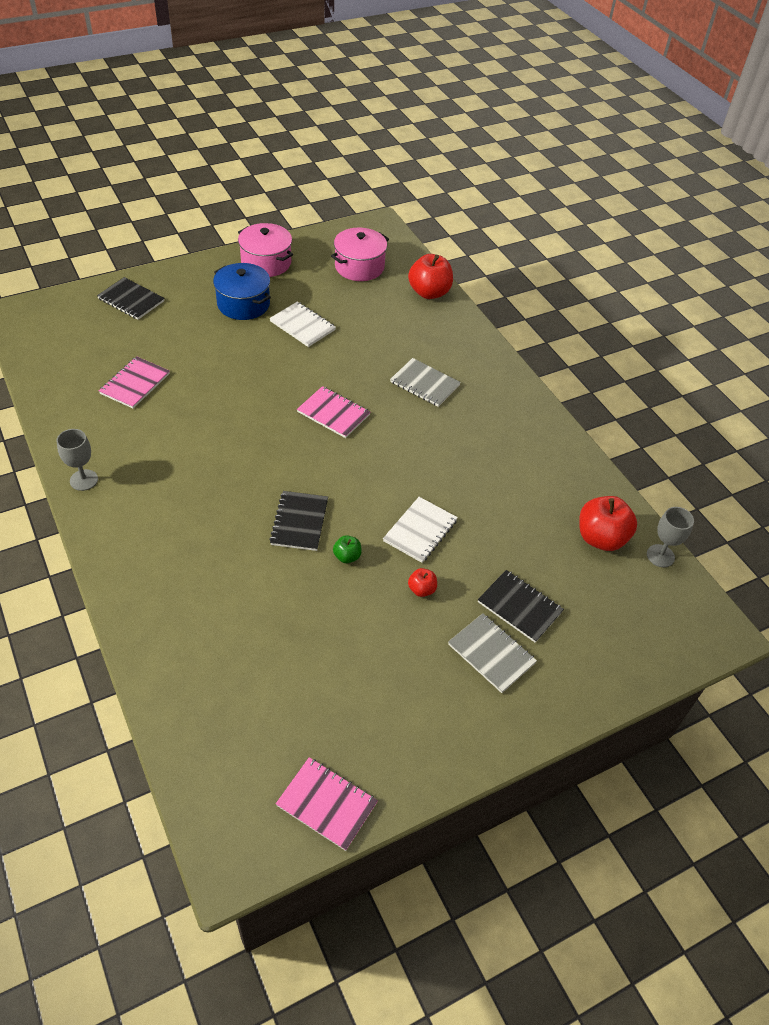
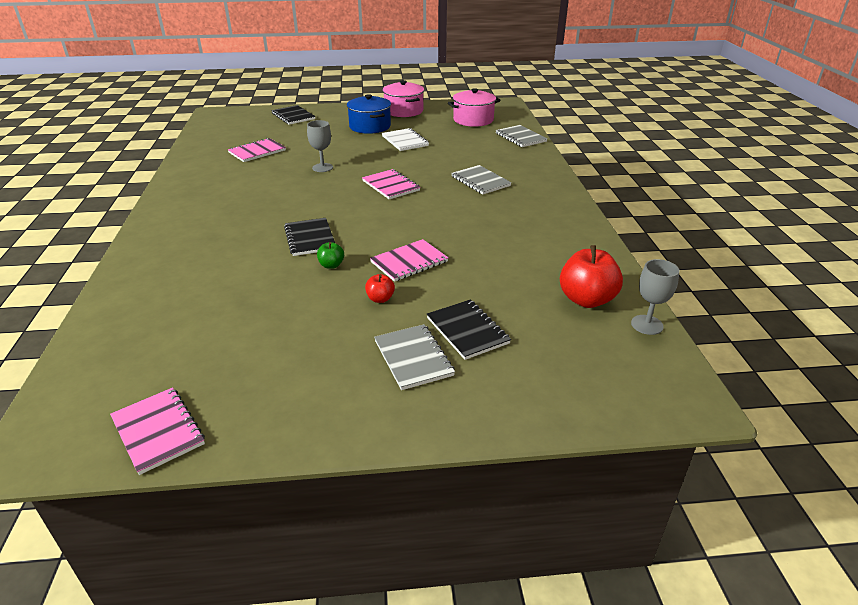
camera: 25 degrees right, 15 degrees down
(84, 480) = (174, 190): grey goblet -> grey goblet (322, 168)
(299, 522) = (310, 238): black notebook -> black notebook turned 45 degrees counterclockwise
(420, 531) = (409, 262): white notebook -> pink notebook
(429, 292) = (520, 137): red apple -> grey notebook

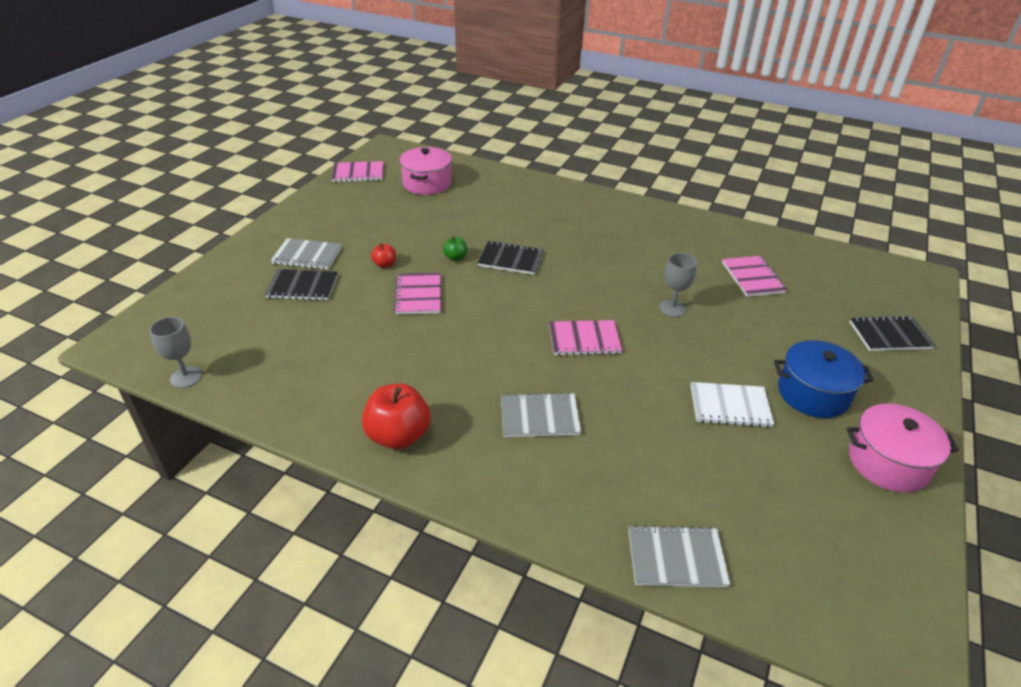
camera: 120 degrees right, 5 degrees up
(473, 120) = (803, 538): pink pot -> pink pot (427, 183)
(586, 299) = (253, 364): red apple -> red apple (398, 436)

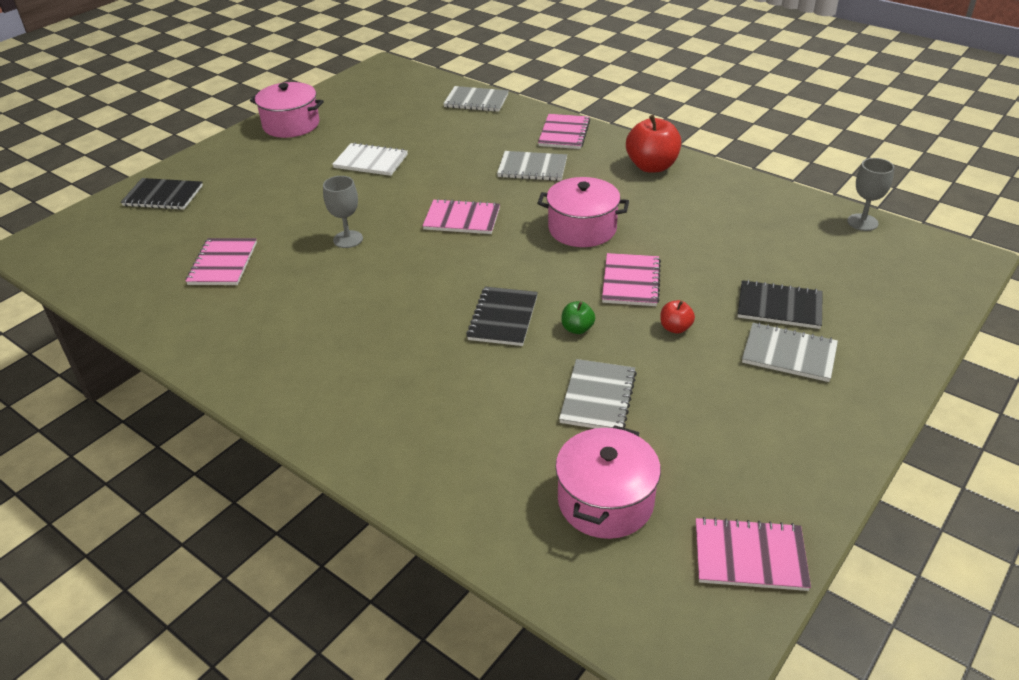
camera: 165 degrees left, 0 degrees up
(436, 222) = (598, 397): none -> grey notebook
(466, 340) = (582, 229): none -> pink pot
(511, 259) = (503, 318): black notebook -> black notebook turned 75 degrees clockwise
(518, 489) = (564, 133): none -> pink notebook
(813, 394) = (293, 163): blue pot -> none

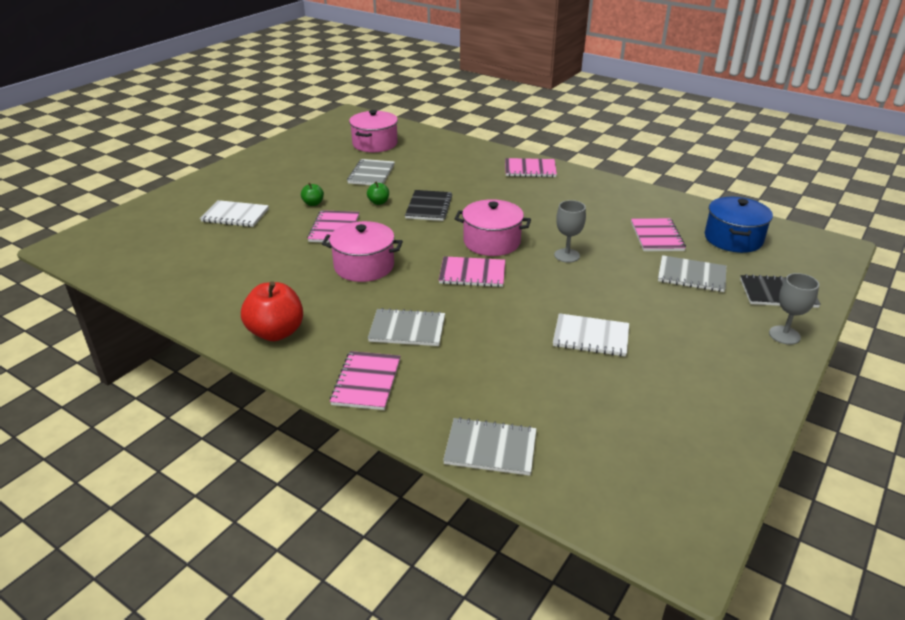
camera: 175 degrees right, 5 degrees down
(134, 259) = (733, 239): none -> blue pot
(291, 125) = (730, 395): pink pot -> pink pot (491, 242)
(675, 328) = (313, 203): red apple -> green apple
(750, 556) = (316, 133): pink notebook -> pink notebook (530, 169)
(779, 307) = (235, 215): black notebook -> white notebook
(789, 354) = (248, 192): grey notebook -> grey notebook (691, 275)
(862, 222) = (114, 274): grey goblet -> grey goblet (784, 335)

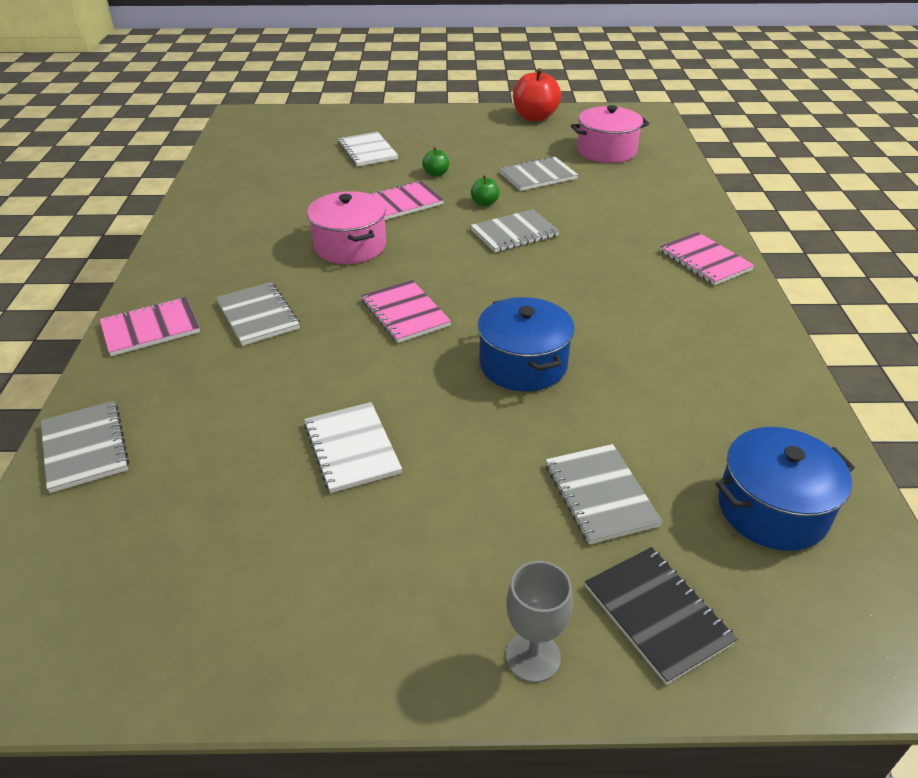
camera: 55 degrees right, 5 degrees up
(276, 332) = (195, 251): red apple -> red apple (535, 117)
(428, 207) = (514, 233): black notebook -> grey notebook
(491, 242) = (489, 300): pink pot -> none
(567, 255) = (523, 364): grey goblet -> blue pot
(656, 236) = (672, 425): pink notebook -> none

